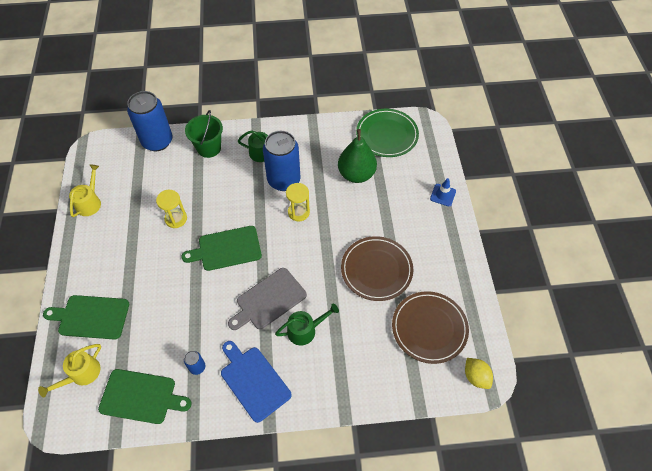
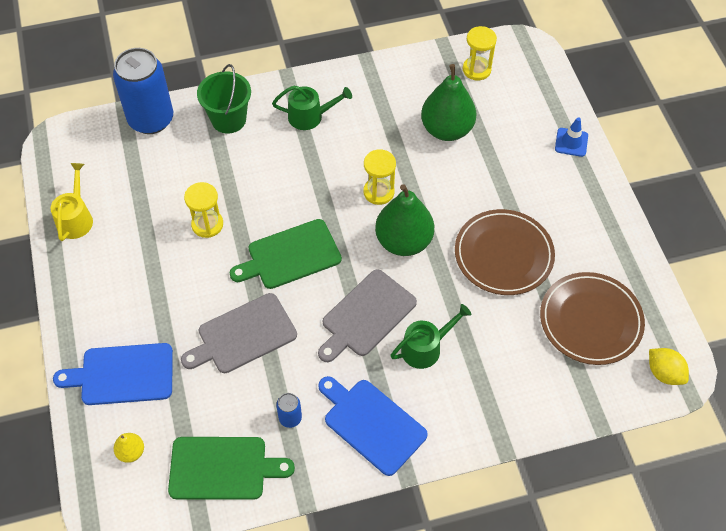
camera: 10 degrees left, 0 degrees up
(81, 374) = (131, 452): yellow watering can -> yellow pear
(91, 317) = (122, 374): green cutting board -> blue cutting board
(180, 301) = (243, 335): none -> grey cutting board
(284, 180) = (347, 151): blue can -> none
(307, 250) = (403, 241): none -> green pear
(387, 135) = (476, 69): green plate -> yellow hourglass

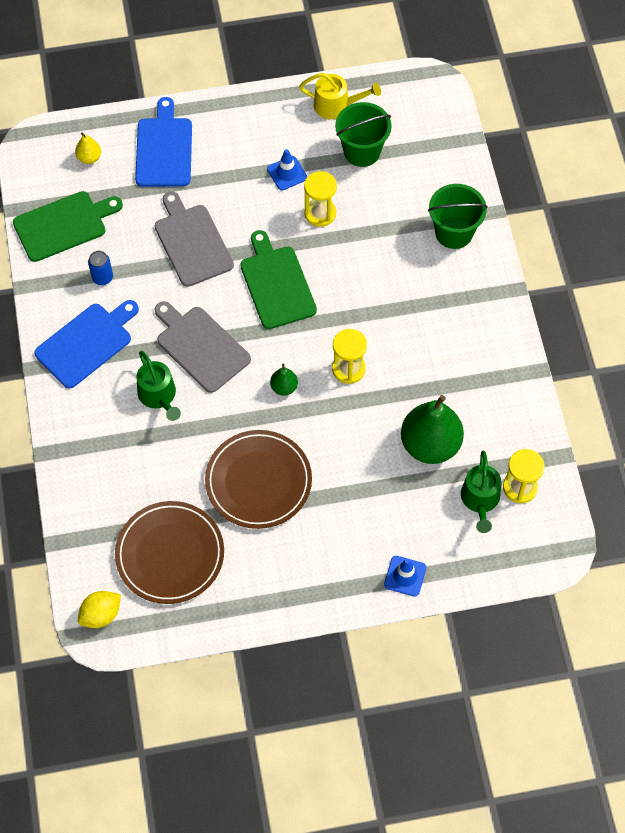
camera: 95 degrees right, 5 degrees up
(134, 194) = (362, 151): none -> green bucket
(151, 119) = (456, 163): blue can -> none
(158, 256) = (287, 173): none -> blue traffic cone
(223, 468) = (63, 225): green cutting board -> green cutting board turned 120 degrees counterclockwise
(310, 116) = (455, 309): green watering can -> green watering can (480, 500)
(403, 241) = (284, 387): green pear -> green pear, size x0.45

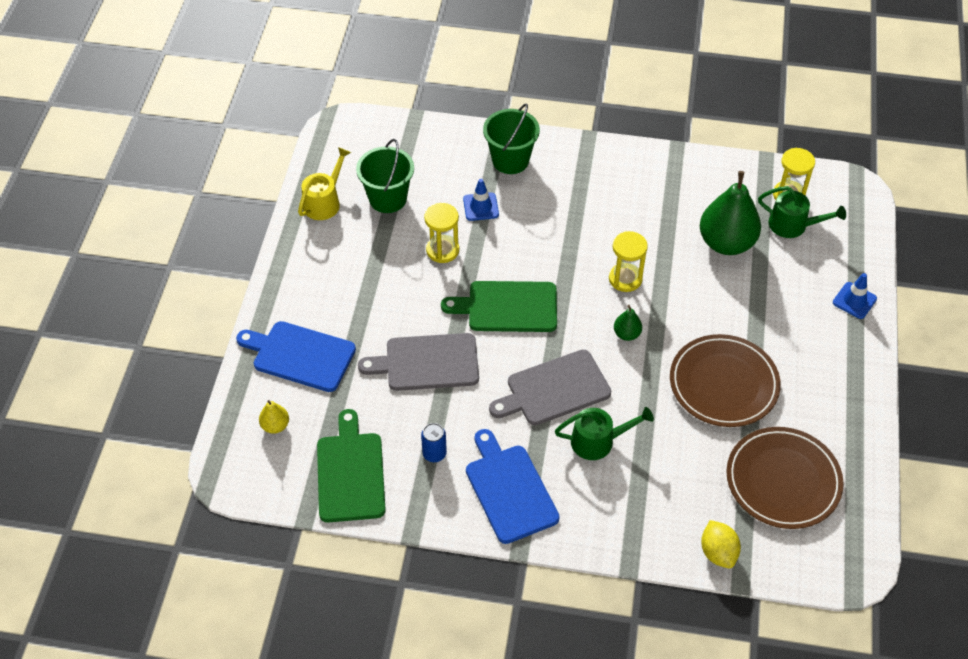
camera: 70 degrees left, 10 degrees down
(101, 615) = (836, 561): yellow lemon -> yellow lemon (718, 552)
(287, 173) = (383, 262): blue traffic cone -> blue traffic cone (481, 207)

